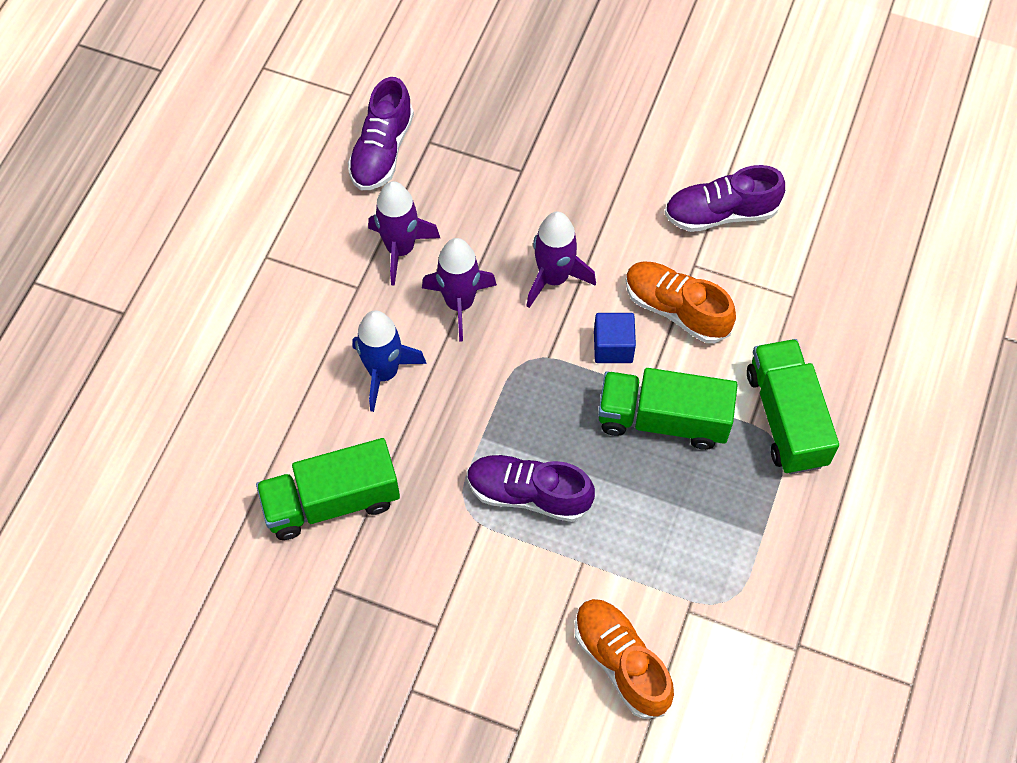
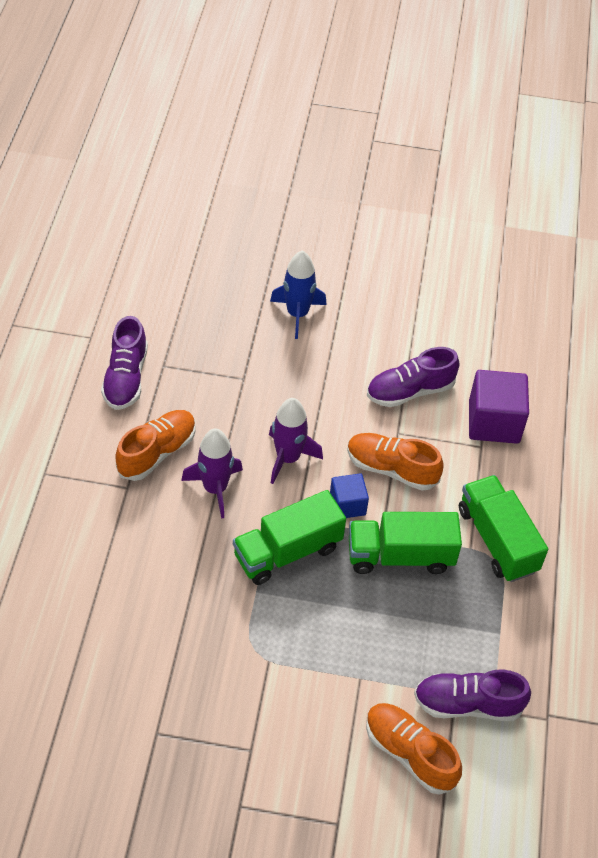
camera: 15 degrees left, 10 degrees down
(332, 502) = (141, 663): green truck -> green truck (287, 552)
(383, 373) = (163, 552): blue rocket -> blue rocket (297, 314)
(400, 249) = (157, 452): purple rocket -> orange shoe
(528, 494) = (304, 631): purple shoe -> purple shoe (468, 704)
(816, 267) = (494, 422): none -> purple cube

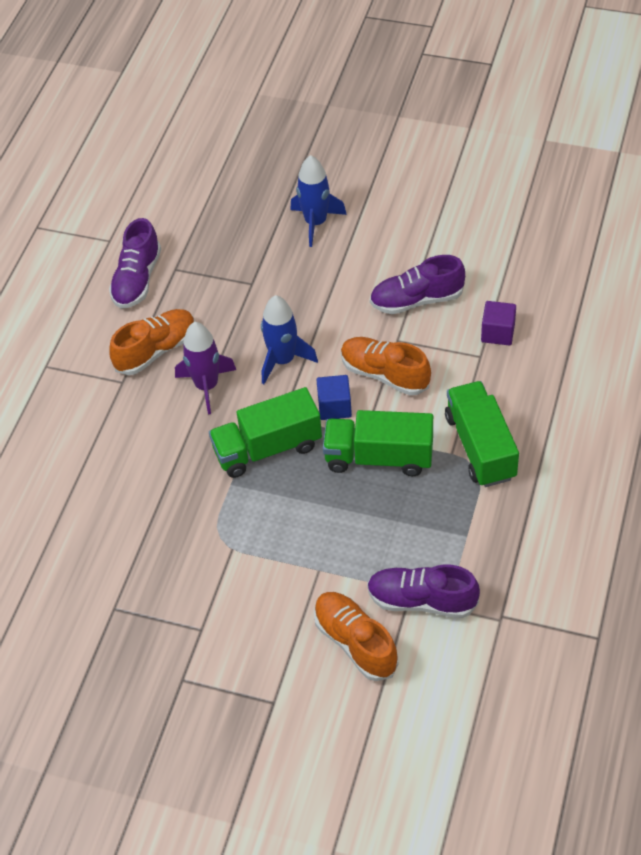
camera: 15 degrees right, 0 degrees up
(288, 458) = (283, 360): purple rocket -> blue rocket
(494, 422) = (498, 333): purple cube -> purple cube, size x0.58

